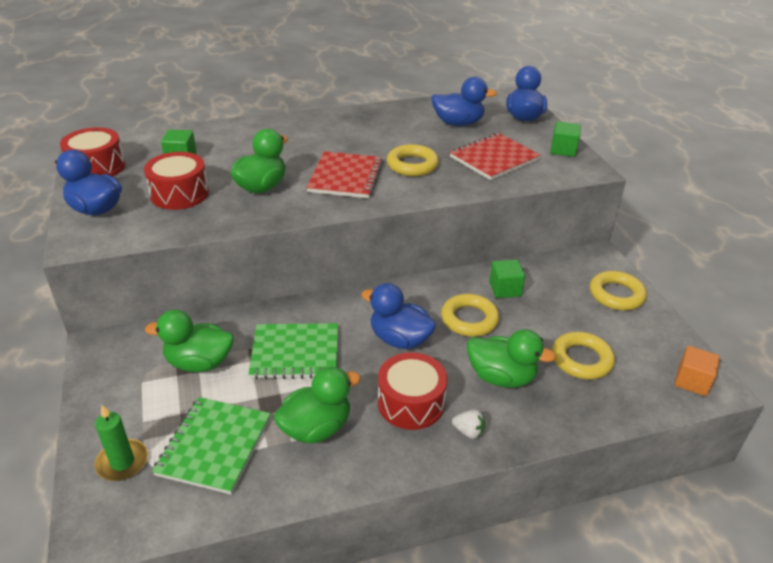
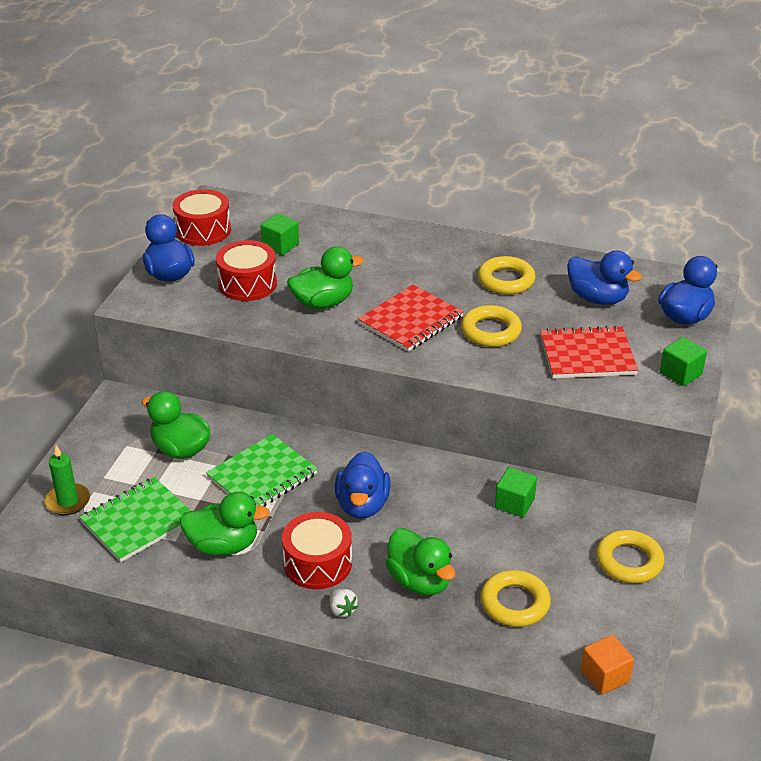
camera: 35 degrees right, 0 degrees up
(295, 353) = (262, 476): green notebook -> green notebook turned 75 degrees counterclockwise
(399, 339) = (362, 505): blue duck -> blue duck turned 150 degrees counterclockwise
(469, 319) = (446, 516): yellow ring -> yellow ring (506, 280)

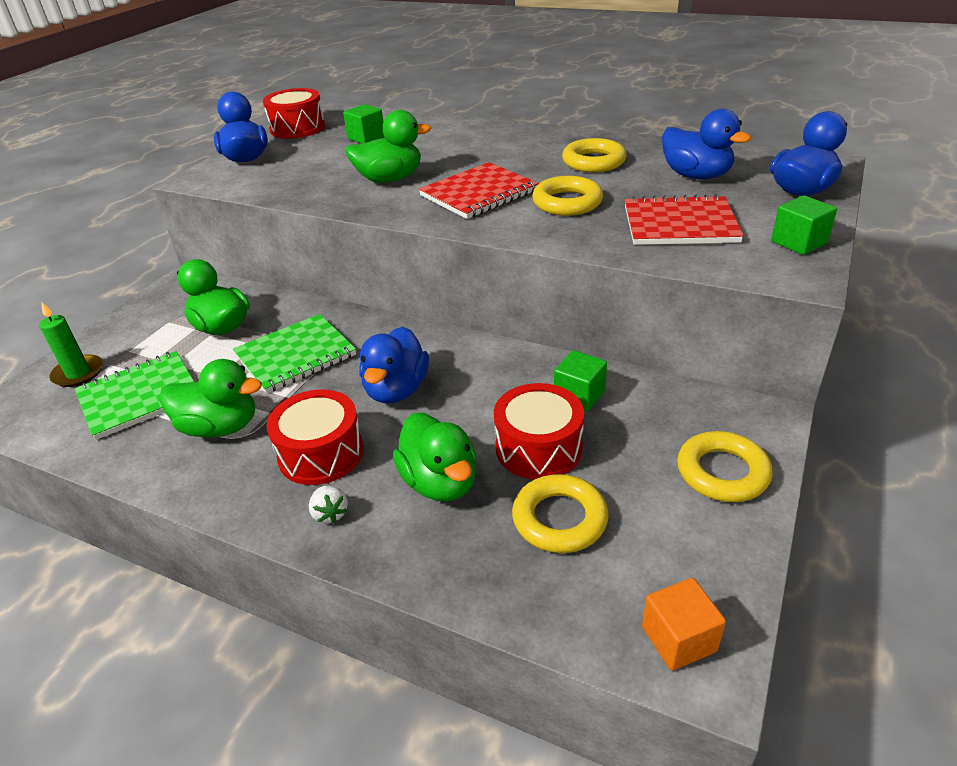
camera: 10 degrees right, 0 degrees up
(247, 284) = (319, 165): red drum -> red drum (538, 448)

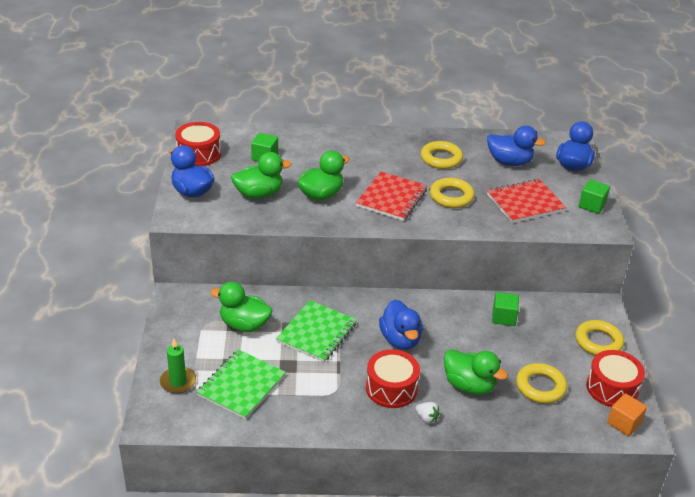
camera: 30 degrees left, 0 degrees up
(220, 427) = (316, 390): green duck -> green duck (259, 194)
(538, 448) = (504, 353): red drum -> red drum (612, 388)

